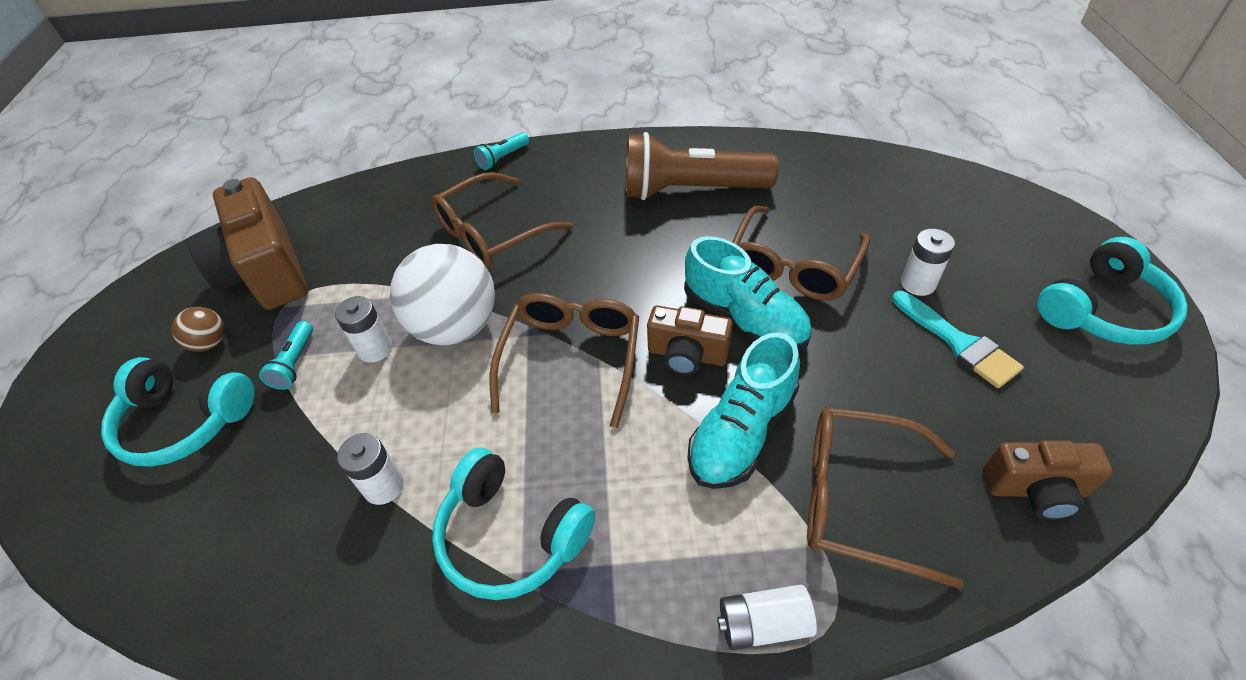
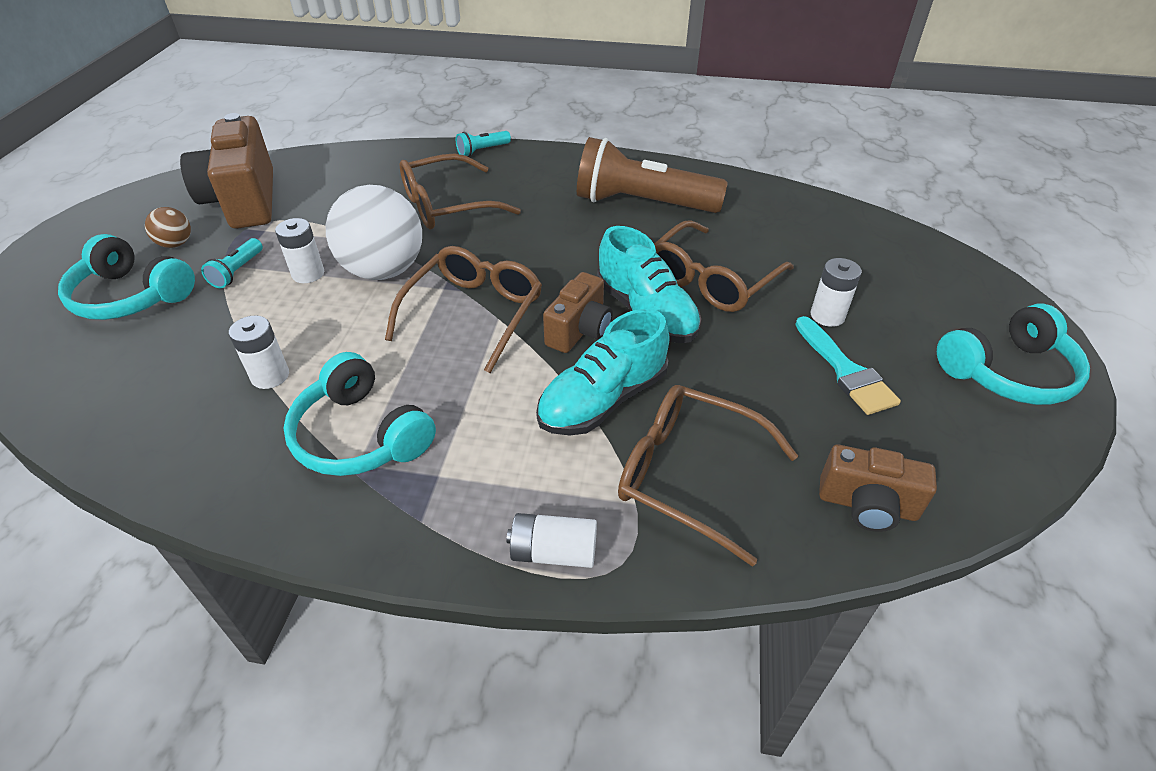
camera: 10 degrees right, 5 degrees down
(687, 355) = (579, 330): brown camera -> brown camera turned 90 degrees counterclockwise

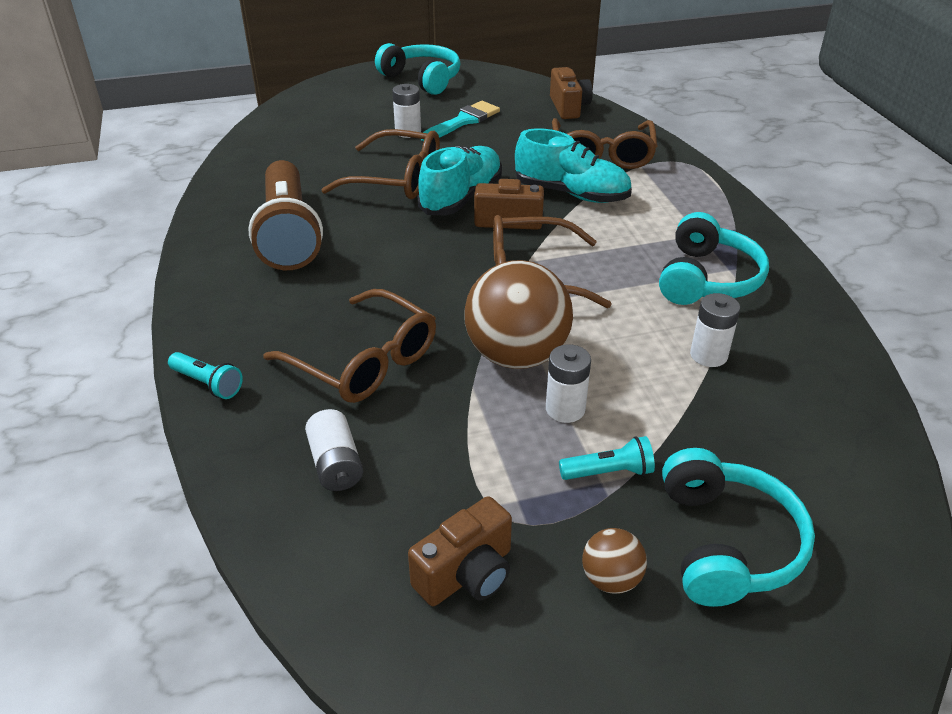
camera: 115 degrees left, 5 degrees down
(244, 201) = (466, 574): brown camera -> brown camera, size x0.56
(384, 270) = (516, 355): white ball -> brown ball
(553, 552) = (700, 181): white battery -> white battery (336, 464)

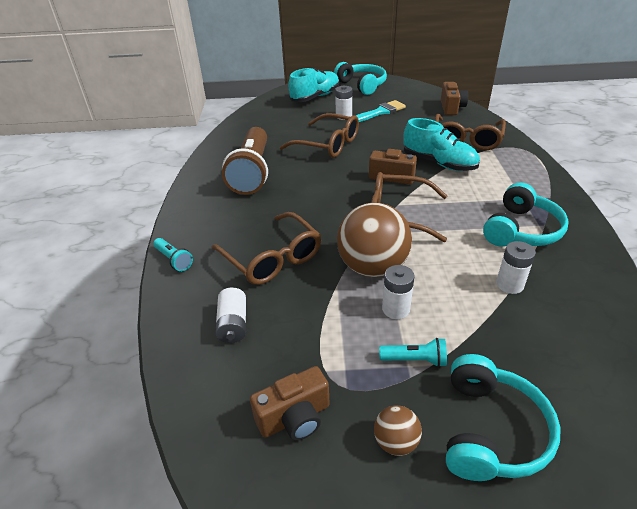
camera: 15 degrees right, 0 degrees up
(461, 197) = (365, 159): turquoise shoe -> turquoise shoe (315, 97)

